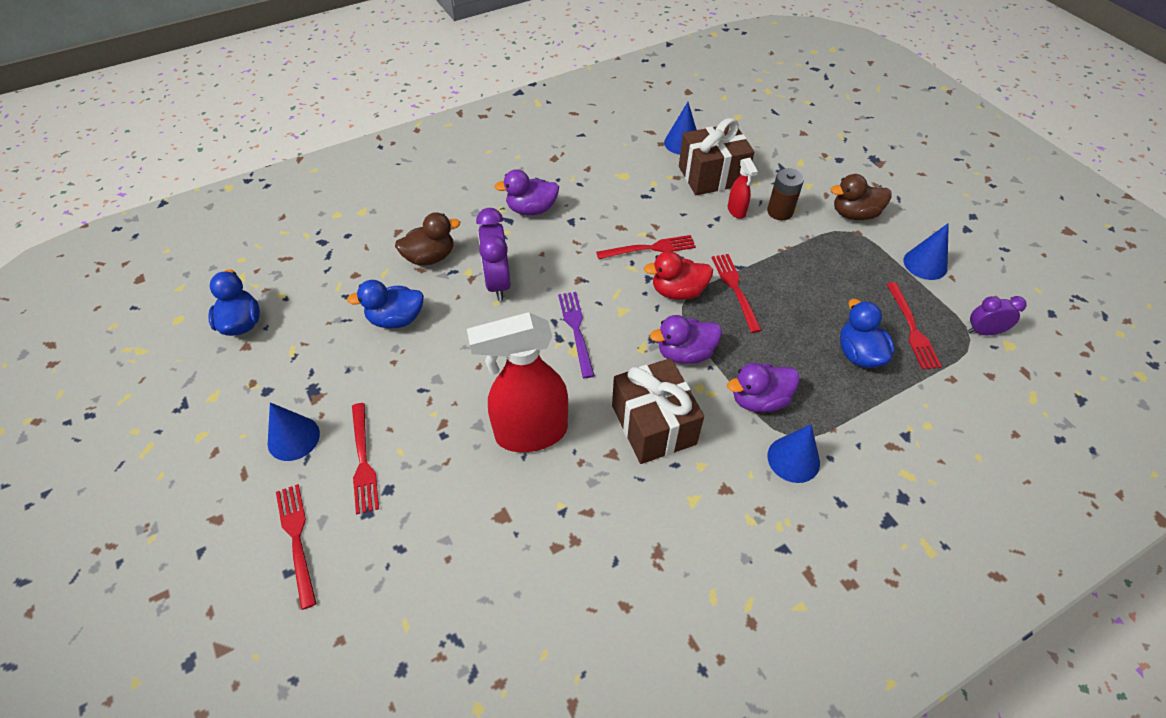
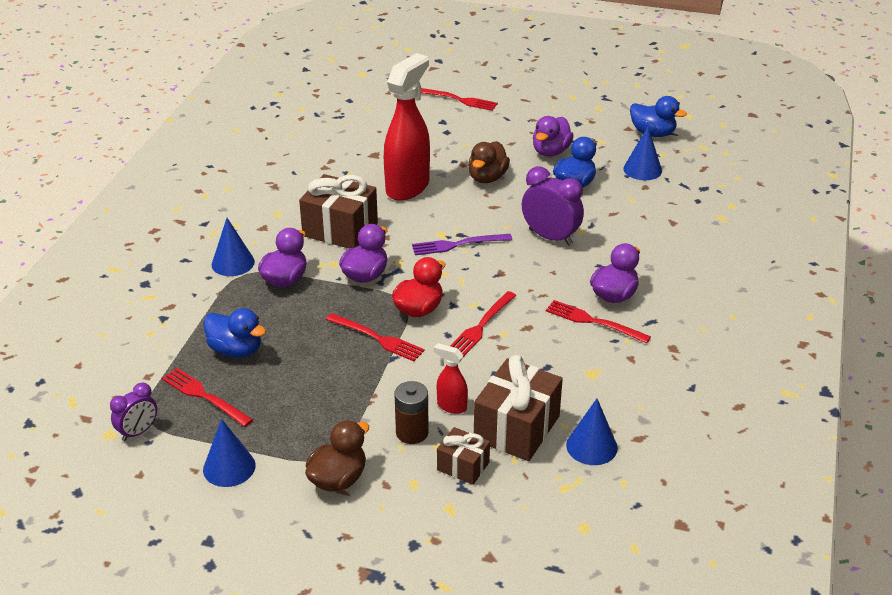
camera: 135 degrees right, 15 degrees down
(293, 438) = (527, 119): blue cone -> blue cone (642, 169)
(350, 373) = (551, 151): none -> purple duck
(363, 462) = (476, 132): red fork -> red fork (592, 321)
(430, 257) = (621, 223): brown duck -> brown duck (487, 178)
(576, 329) = (457, 245): purple fork -> purple fork turned 135 degrees clockwise
(769, 176) = (463, 466): none -> brown gift

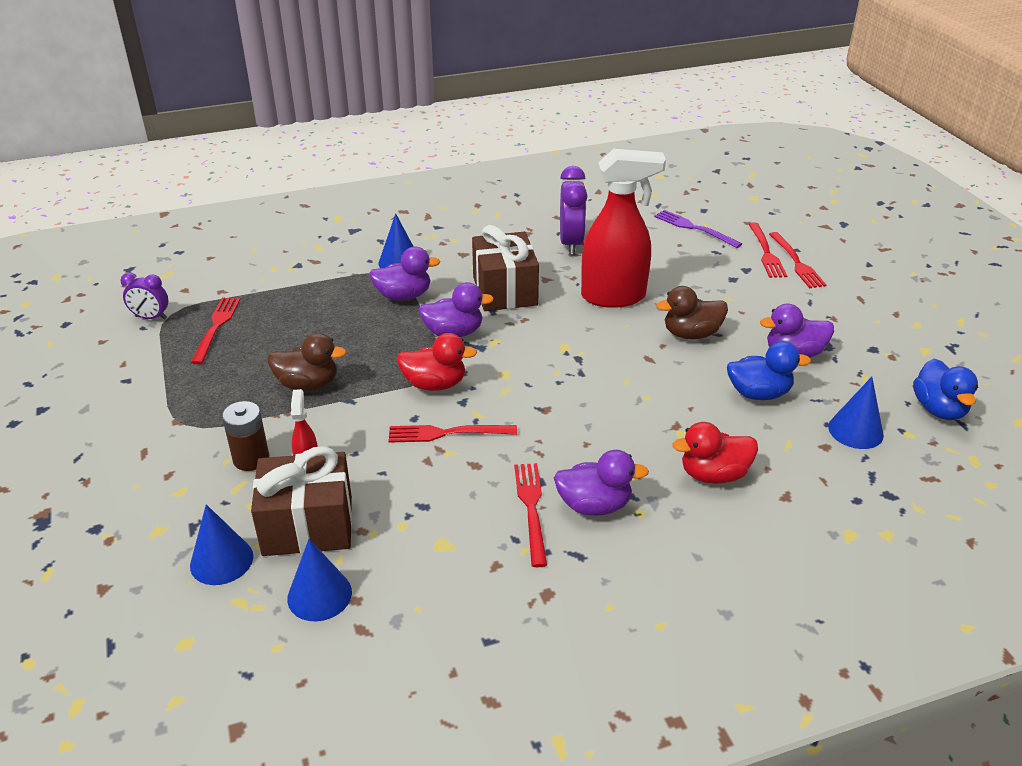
camera: 55 degrees right, 0 degrees up
(229, 467) = (136, 379): blue cone -> blue cone (221, 560)
(236, 350) = (287, 315): blue duck -> none
(338, 479) = (158, 443): brown duck -> brown duck (308, 384)
(378, 338) = (369, 380): red fork -> red fork (766, 253)
(457, 245) = (559, 363): purple fork -> purple fork (693, 228)
(463, 466) = (225, 513): brown gift -> none
(550, 237) = (643, 416): purple clock -> purple clock (571, 243)
(630, 238) = (713, 474): none -> red duck

